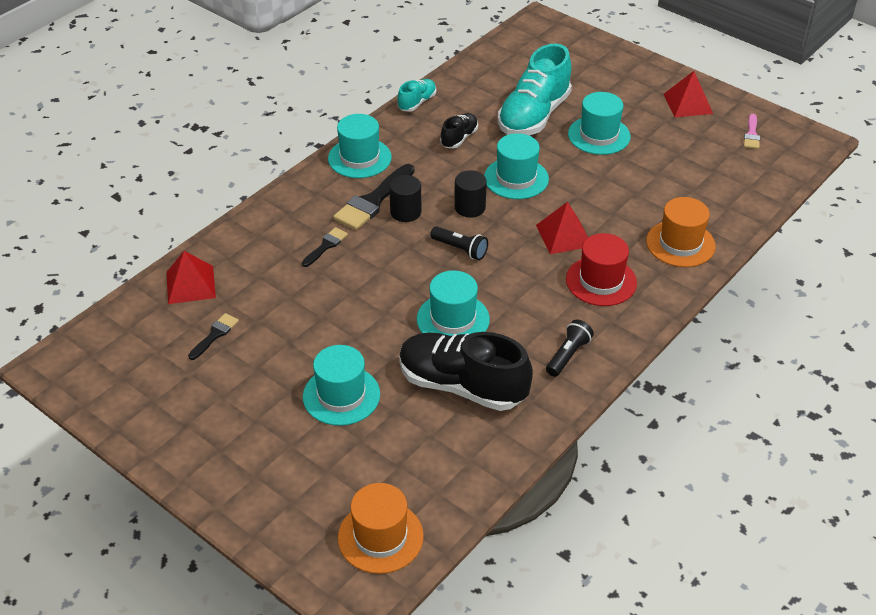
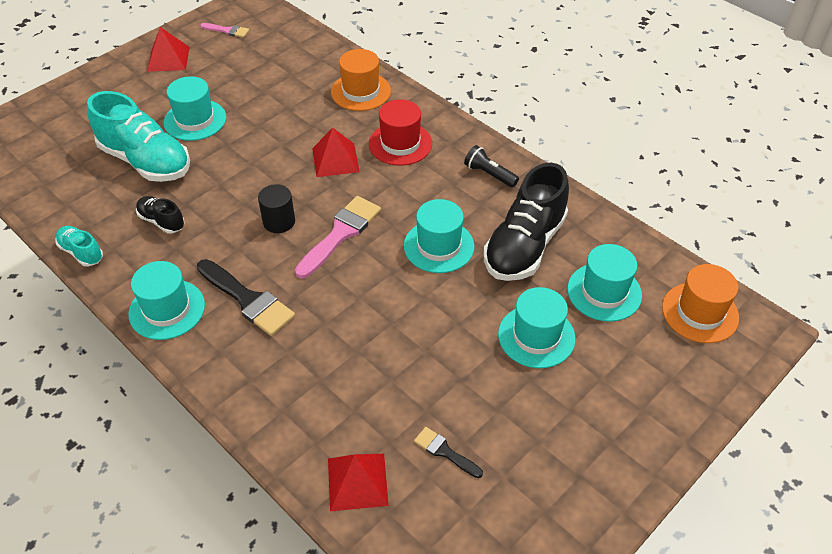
camera: 85 degrees left, 5 degrees up
(326, 246) = (314, 345): black brush -> none
(405, 212) = (273, 273): black cylinder -> none
(460, 249) = (341, 233): black flashlight -> pink brush
(516, 178) = (243, 184): turquoise hat -> turquoise hat (604, 292)

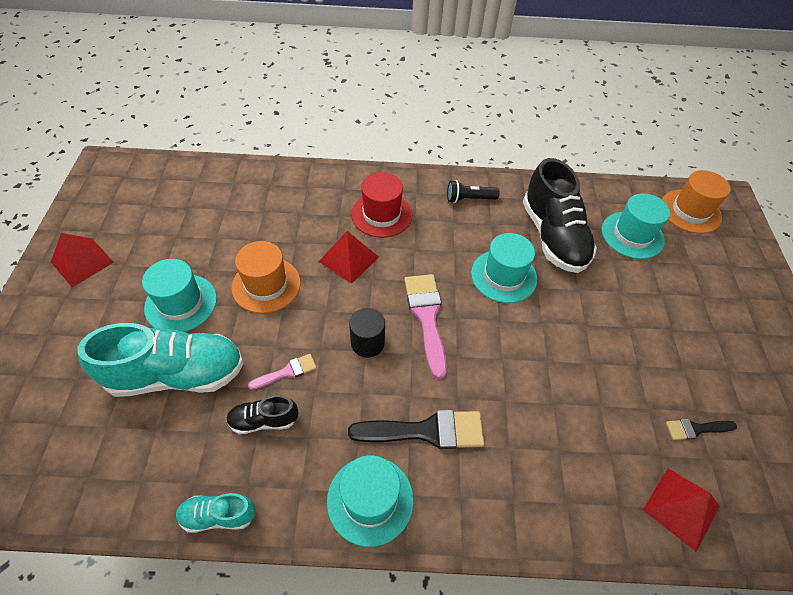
camera: 45 degrees left, 5 degrees up
(227, 31) = (115, 203): pink brush -> pink brush (287, 372)
(360, 91) = (301, 191): orange hat -> orange hat (266, 285)
(536, 336) = (637, 296): turquoise hat -> none

